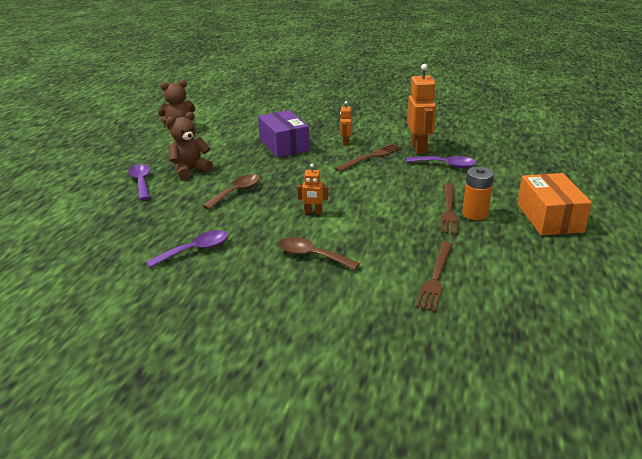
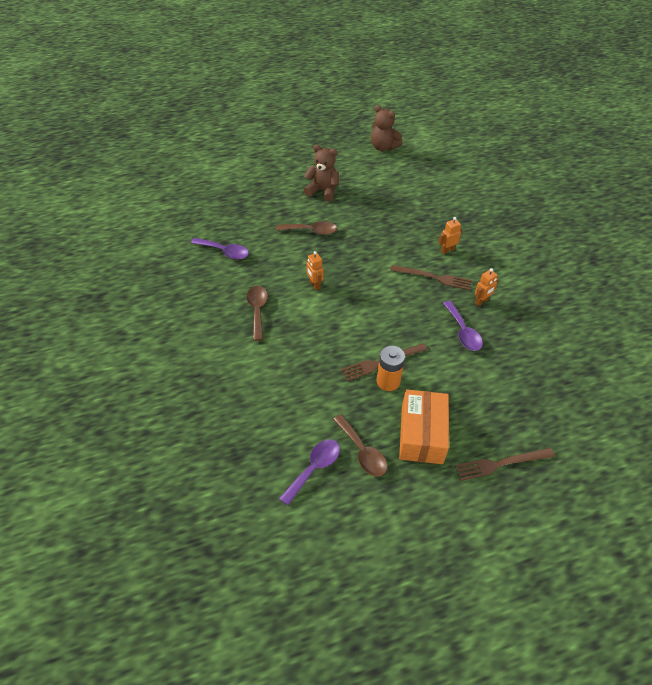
camera: 55 degrees right, 20 degrees up
(141, 182) = (286, 178): purple spoon -> purple spoon (314, 468)
(284, 145) = (407, 217): purple box -> none
(419, 148) = (481, 301): orange robot -> orange robot, size x0.53
(436, 277) = (276, 388): brown fork -> brown fork (501, 464)
(549, 218) = (421, 435): orange box -> orange box turned 45 degrees counterclockwise
(553, 253) = (362, 452): none -> brown spoon

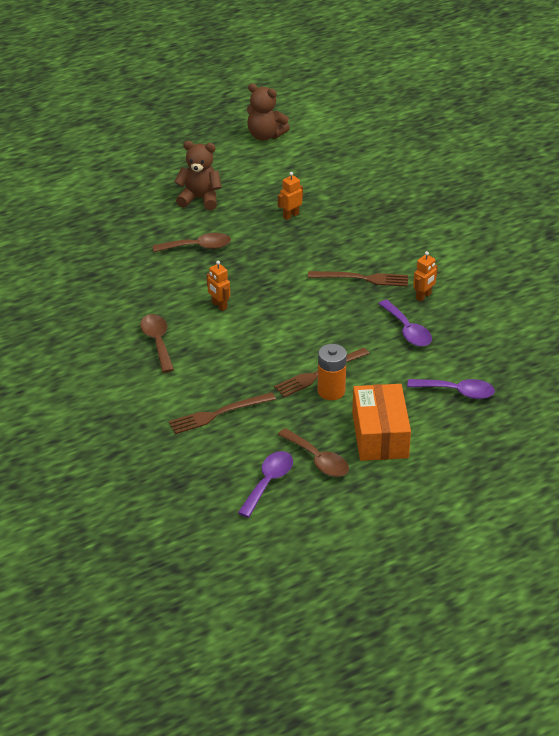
camera: 10 degrees left, 10 degrees down
(224, 252) = (95, 284): purple spoon -> purple spoon (457, 392)
(447, 250) = (372, 247): orange robot -> orange robot (290, 215)
(501, 464) = (471, 448): brown fork -> brown fork (218, 414)

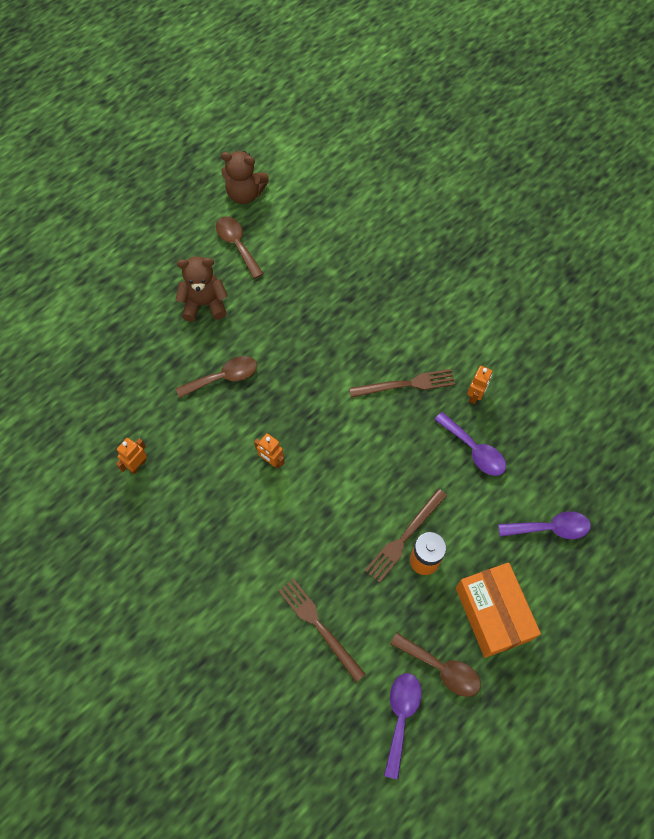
camera: 15 degrees left, 25 degrees up
(157, 342) = (223, 533): brown spoon -> brown spoon (237, 245)
(218, 414) = (319, 626): brown fork -> brown fork turned 90 degrees clockwise
(290, 215) = (306, 307): orange robot -> orange robot (137, 465)

